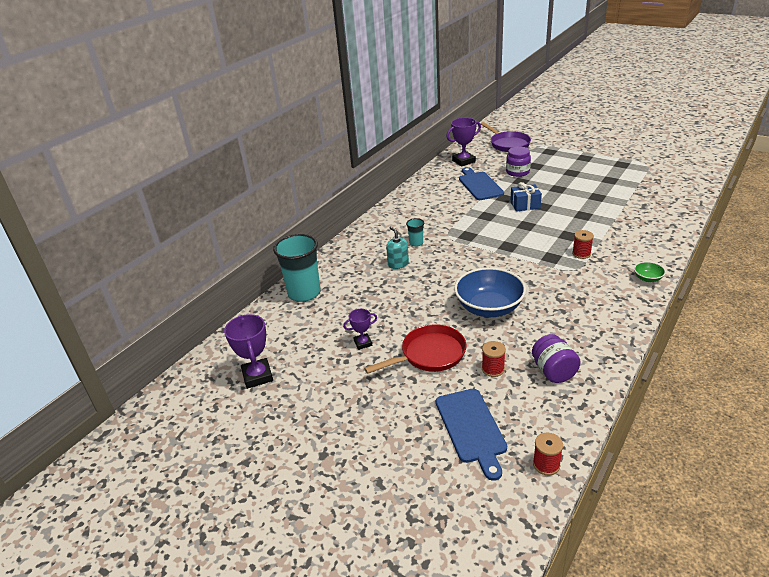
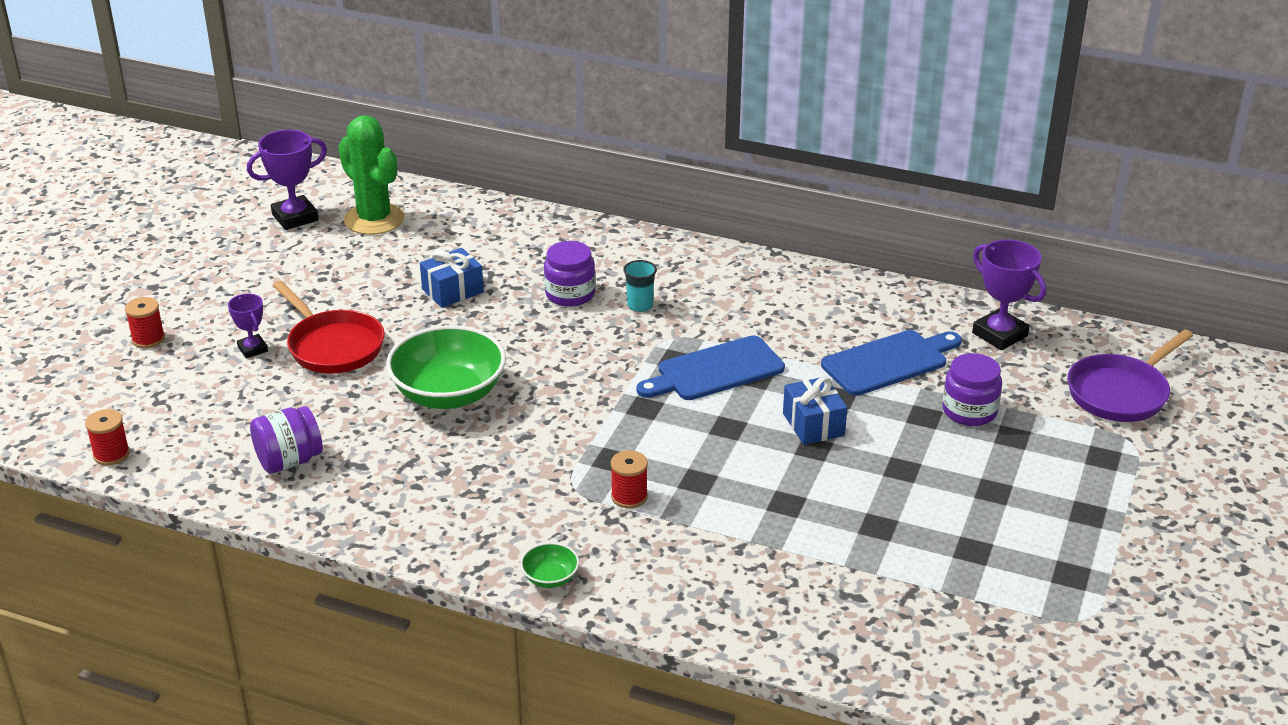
camera: 75 degrees right, 0 degrees up
(280, 337) = (374, 219): none -> green cactus
(304, 293) = (480, 220): turquoise cup -> none
(363, 343) = (360, 287): purple trophy -> purple trophy (252, 349)
(380, 305) = (452, 291): none -> blue gift
(398, 264) = (570, 294): turquoise soap dispenser -> purple jar
(471, 428) = (182, 391): blue cutting board -> blue cutting board (715, 370)
(489, 308) = (449, 394): blue bowl -> green bowl
(493, 369) = (298, 404): red spool -> red spool (148, 339)

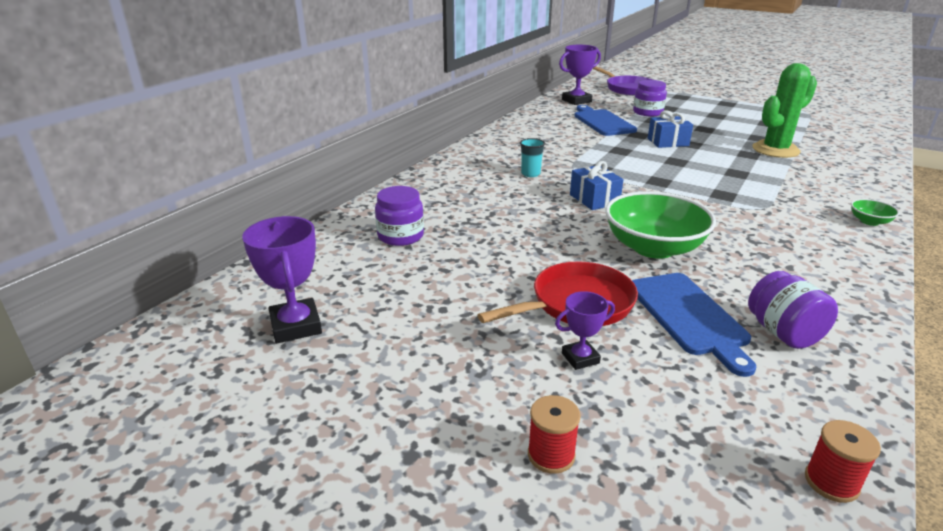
camera: 80 degrees left, 5 degrees down
(374, 219) = (336, 274): green cactus -> green cactus (775, 150)
(452, 291) = (490, 239): blue gift -> blue gift (594, 199)
(570, 294) = (509, 194): purple jar -> purple jar (400, 236)
(629, 497) = (763, 192): red spool -> none
(715, 370) = (613, 159): blue cutting board -> blue cutting board (689, 316)

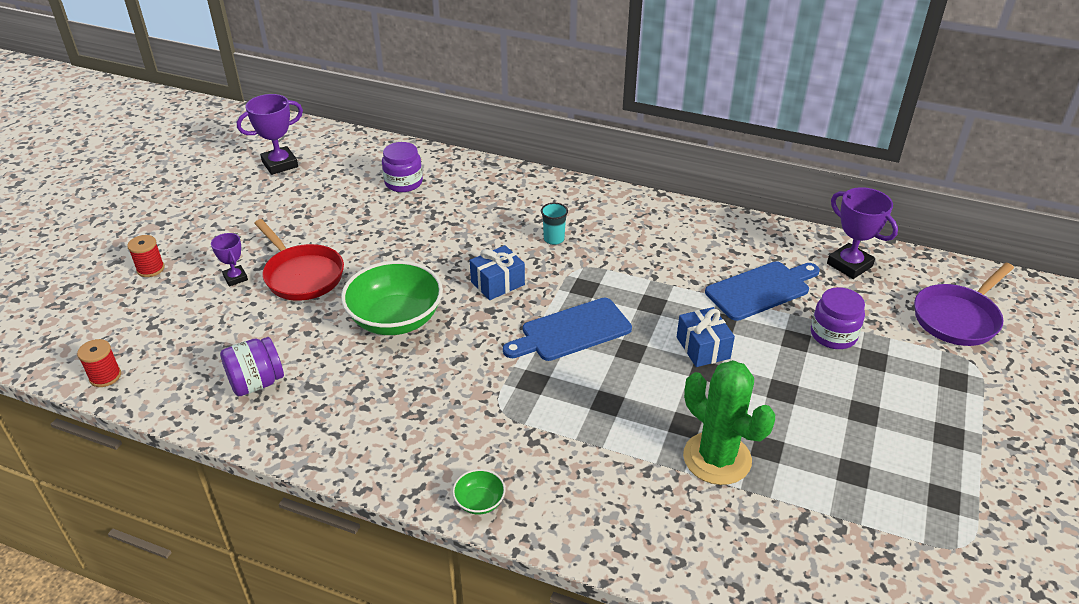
camera: 80 degrees right, 10 degrees up
(689, 316) = (282, 332): blue cutting board -> blue cutting board (571, 331)

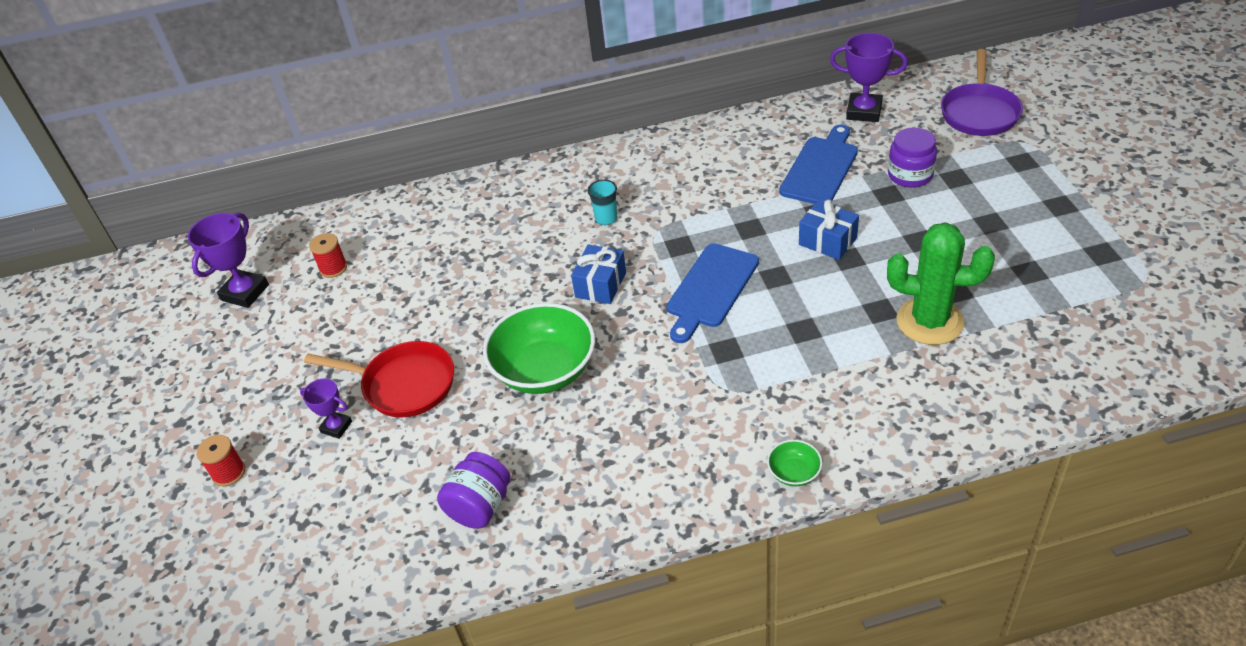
camera: 30 degrees left, 5 degrees up
(105, 376) = (313, 600): red spool -> red spool (333, 268)
(403, 183) = (402, 242): purple jar -> none

